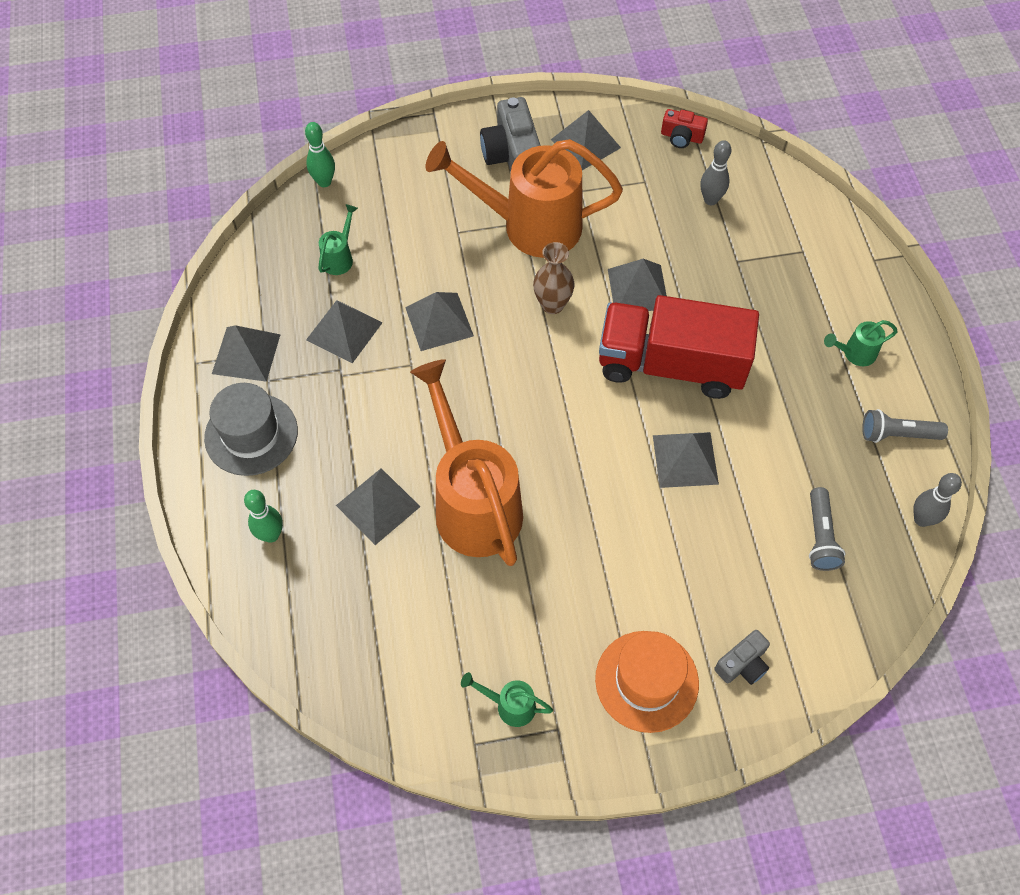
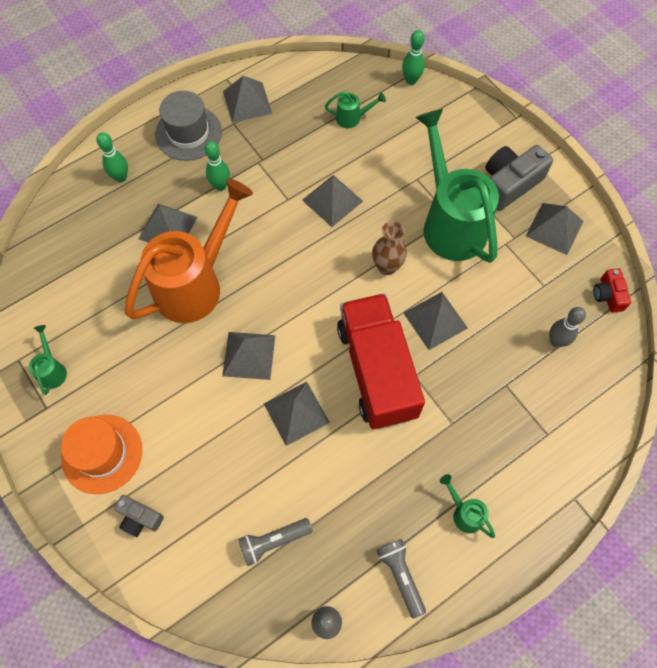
camera: 65 degrees right, 5 degrees up
(344, 331) = (294, 148): grey pyramid -> grey pyramid (249, 355)
(351, 427) = (220, 186): none -> green bowling pin
(530, 226) = (450, 223): orange watering can -> green watering can

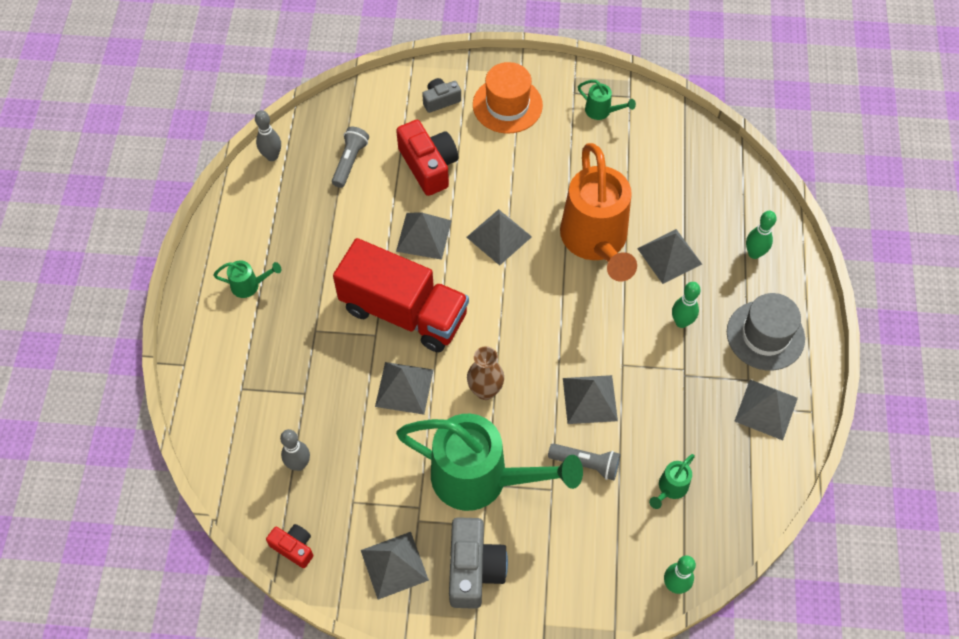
camera: 130 degrees right, 5 degrees down
(222, 467) = (429, 166): none -> red camera
(401, 575) = (254, 216): grey flashlight -> grey flashlight (586, 464)

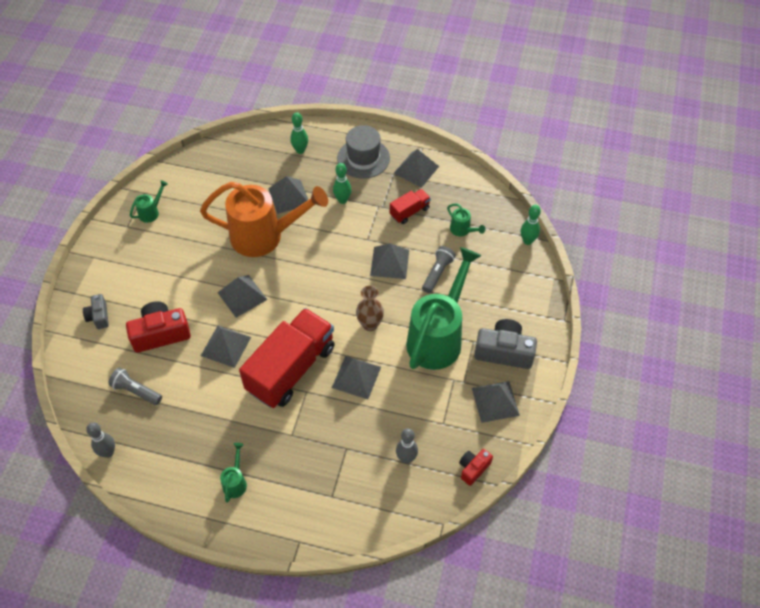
camera: 80 degrees left, 5 degrees down
(507, 105) = (122, 271): orange hat -> none
(684, 412) = (409, 212): none -> red truck

